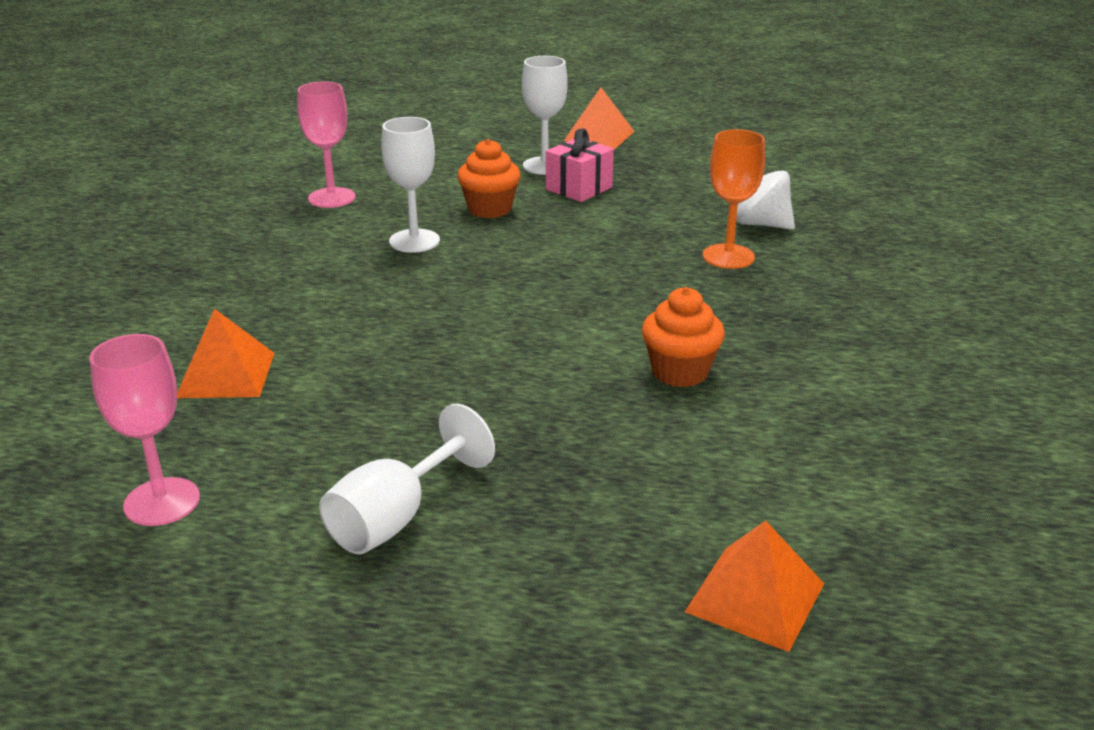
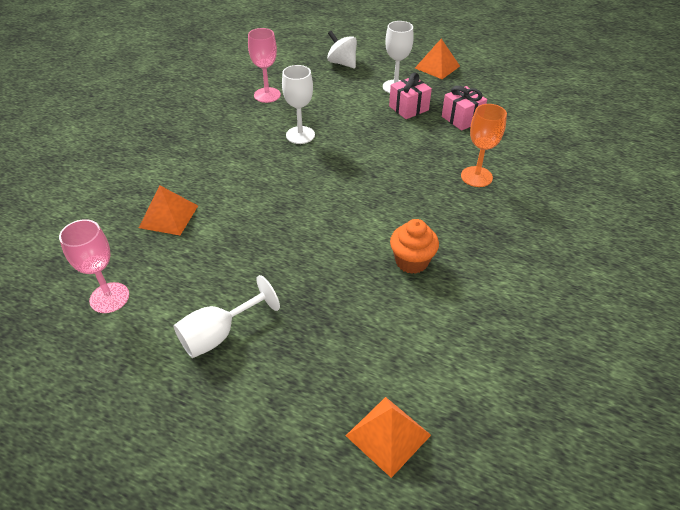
camera: 15 degrees right, 15 degrees up
(490, 209) = (351, 117): orange cupcake -> none
(669, 192) = (462, 119): none -> pink gift
(760, 224) = (507, 153): white spinning top -> white spinning top (342, 63)

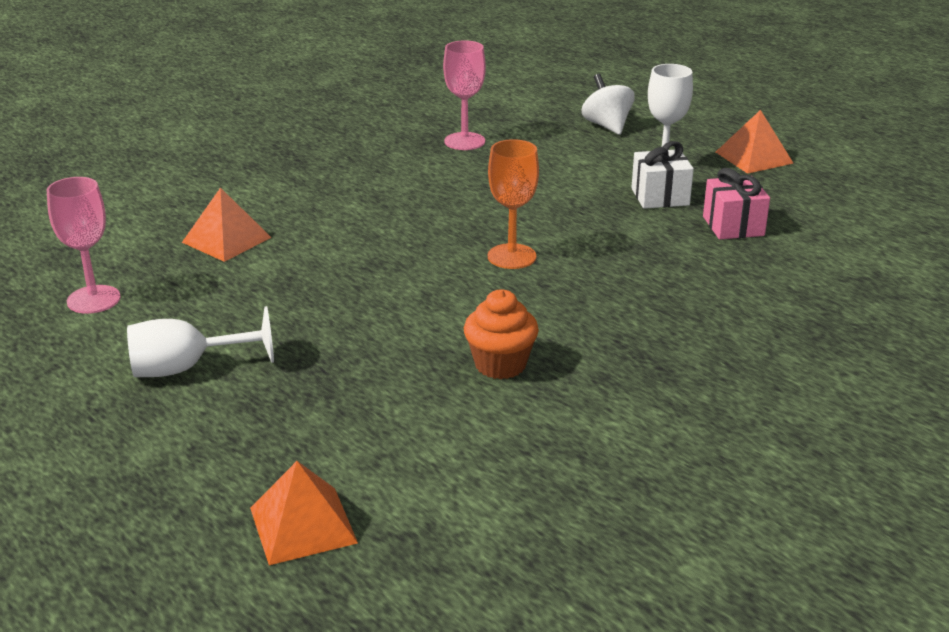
camera: 25 degrees right, 15 degrees down
(300, 135) = (470, 194): white goblet -> none
(408, 108) = (660, 197): pink gift -> white gift
(476, 176) = (690, 297): orange goblet -> orange goblet (511, 256)

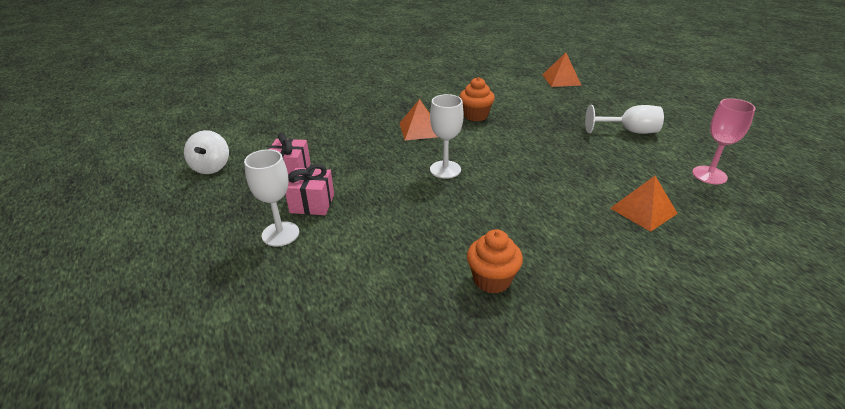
camera: 165 degrees left, 5 degrees up
(414, 163) = (492, 280): none -> orange cupcake
(464, 141) = (433, 308): pink goblet -> none
(511, 256) = (445, 169): orange goblet -> white goblet
(607, 126) = (272, 310): white spinning top -> white spinning top (211, 167)
(660, 197) = (312, 203): white gift -> pink gift
(754, 157) = (194, 235): orange pyramid -> orange pyramid (419, 129)

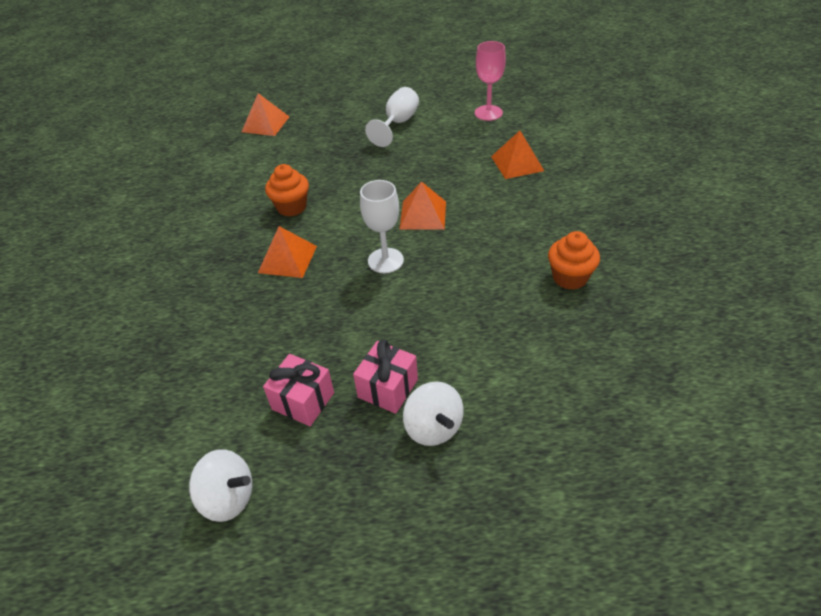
camera: 65 degrees left, 10 degrees up
(280, 234) = (433, 427): white goblet -> white spinning top
(515, 173) = (423, 215): none -> orange pyramid

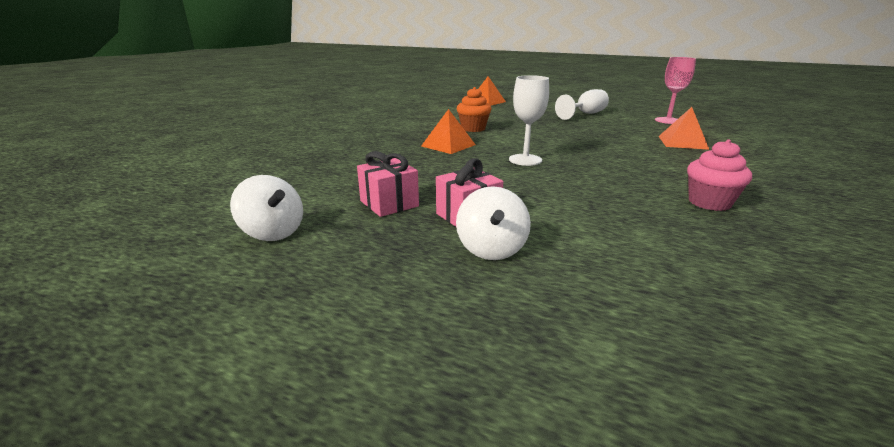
camera: 25 degrees right, 20 degrees down
(423, 215) = (575, 148): orange pyramid -> none
(570, 277) = (709, 203): orange cupcake -> pink cupcake

